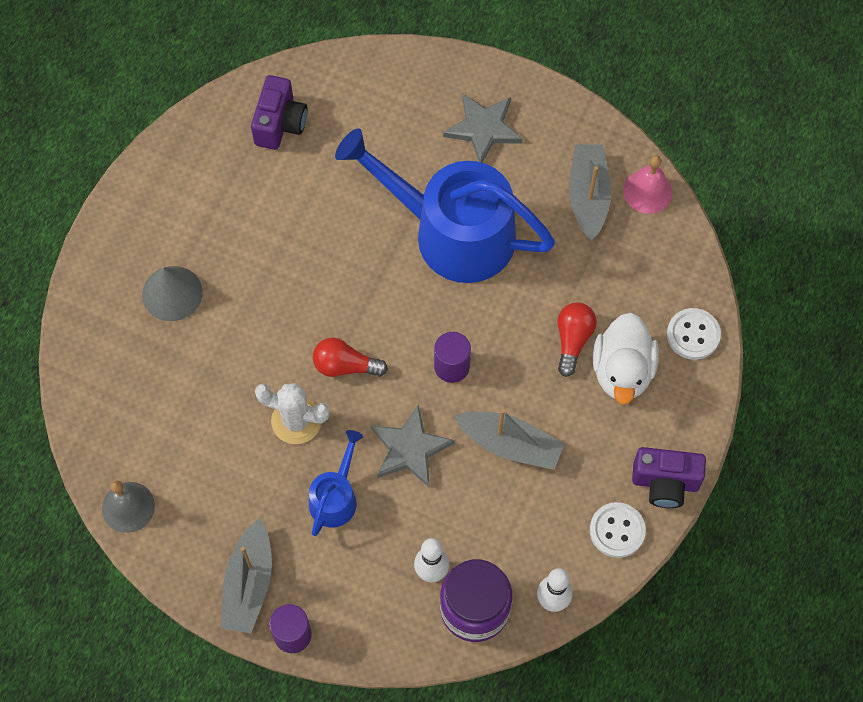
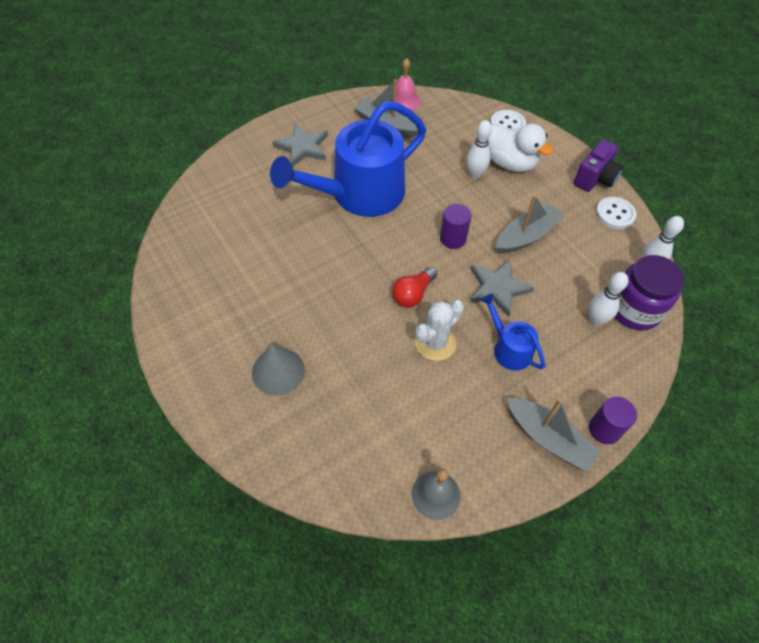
camera: 60 degrees left, 10 degrees down
(280, 124) = (205, 242): purple camera -> none
(573, 340) = (475, 174): red light bulb -> white bowling pin

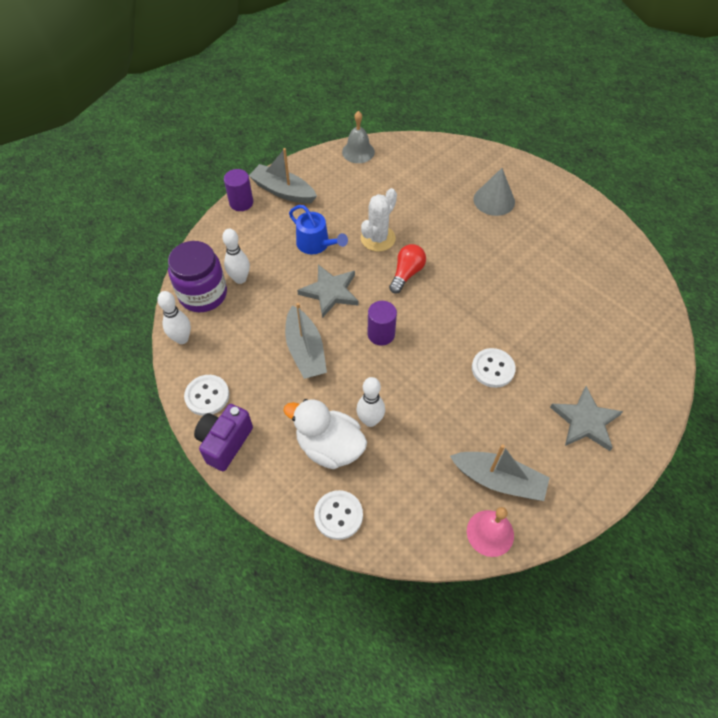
camera: 170 degrees right, 0 degrees up
(360, 194) = (493, 369): blue watering can -> white button
(526, 236) = (305, 351): grey boat -> grey boat turned 60 degrees counterclockwise

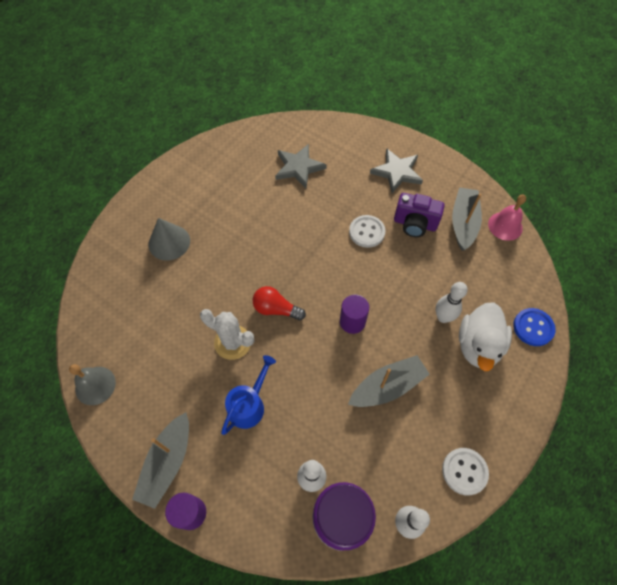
camera: 100 degrees left, 5 degrees up
(225, 443) = (506, 438): purple camera -> purple camera (415, 224)
(330, 292) = (311, 377): grey star -> grey star (299, 167)
(338, 515) = (533, 327): white button -> blue button

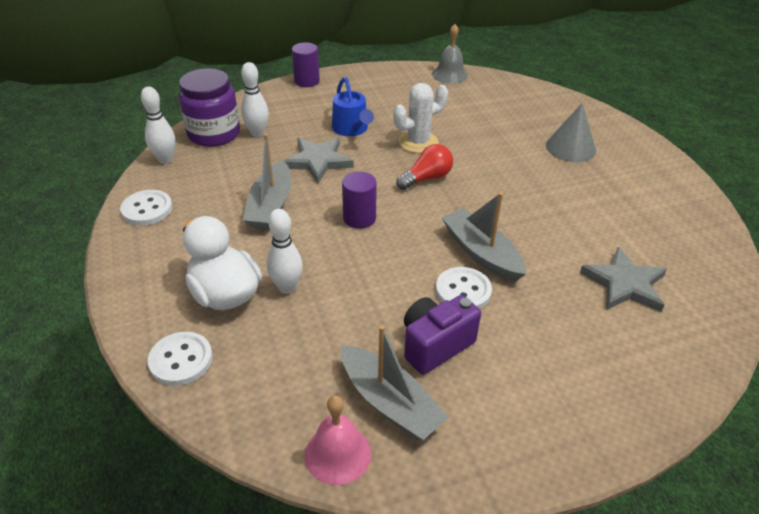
camera: 125 degrees right, 20 degrees down
(167, 463) = (352, 83): grey boat -> grey boat (481, 253)
(397, 172) = (546, 385): grey star -> grey star (318, 161)
(533, 327) = (181, 360): blue button -> white button

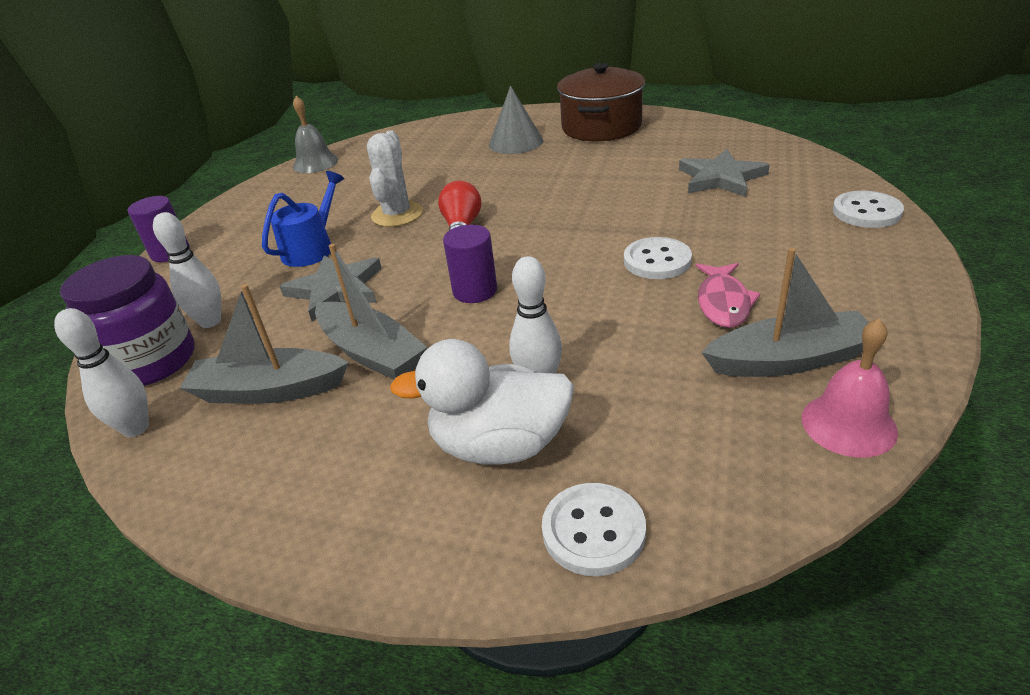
camera: 50 degrees left, 5 degrees down
(147, 209) = (224, 481): white button -> white button (866, 212)
(351, 129) = (312, 249): blue watering can -> blue watering can turned 75 degrees counterclockwise
(435, 345) = (723, 303): purple camera -> pink fish
(481, 253) = (612, 233): grey boat -> grey boat (269, 390)
(645, 181) = (601, 127): none -> brown pot

